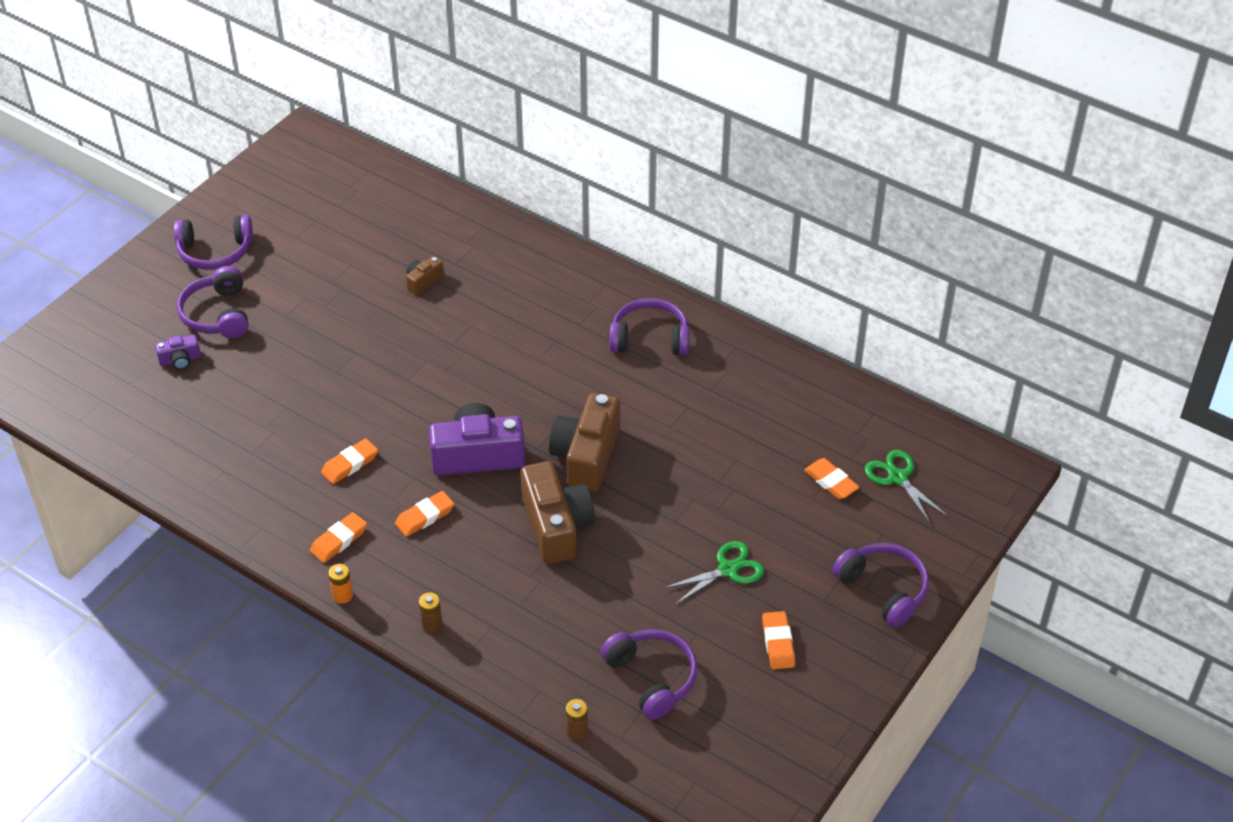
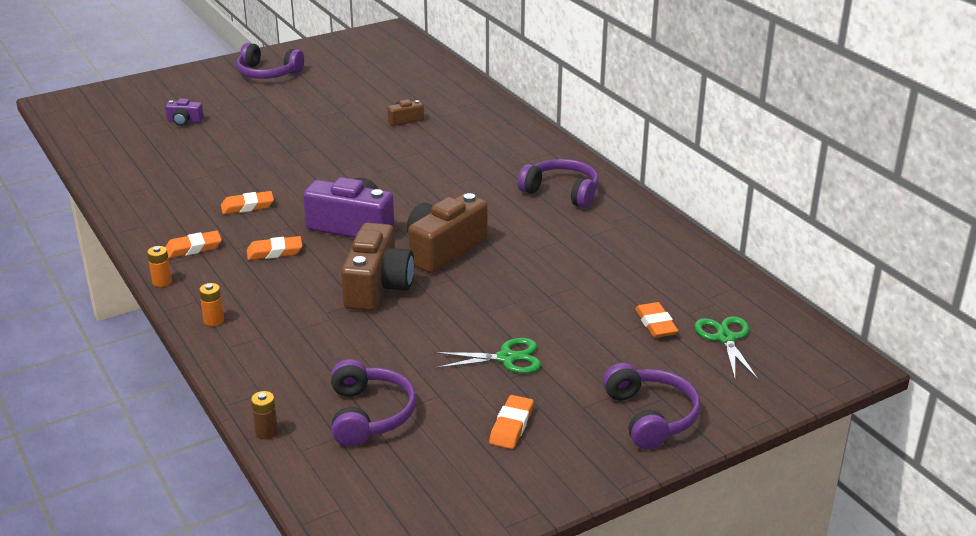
camera: 25 degrees right, 15 degrees down
(218, 314) = (236, 104): purple headphones -> none
(432, 624) = (214, 320): brown battery -> orange battery

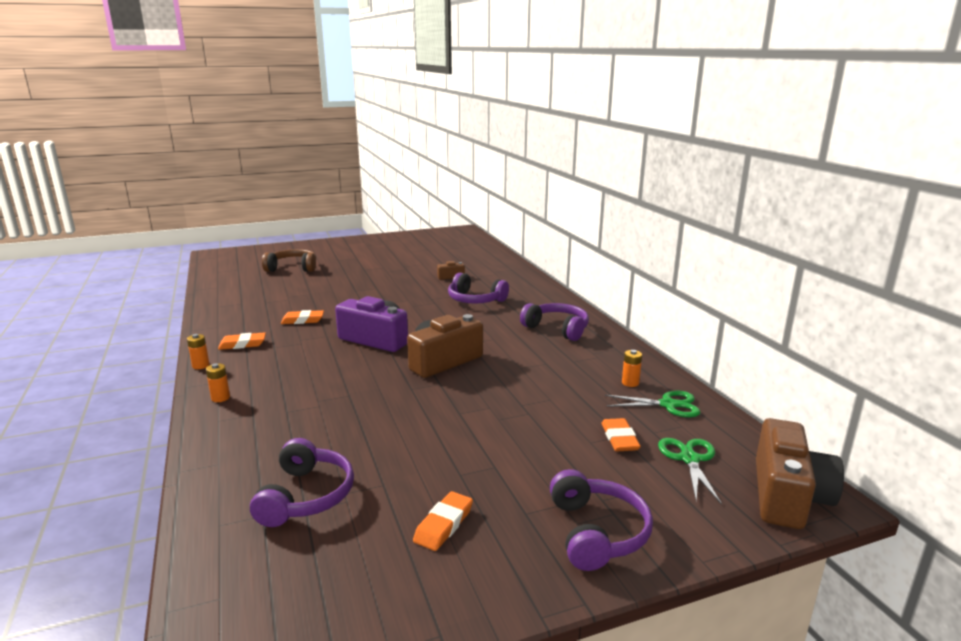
camera: 10 degrees right, 10 degrees down
(184, 121) = (292, 268): purple camera -> brown headphones
(266, 432) = (198, 502): brown battery -> none
(267, 73) = (367, 247): purple headphones -> purple headphones (475, 300)
(274, 252) = (303, 352): orange eraser -> none
(377, 286) = (373, 384): brown camera -> brown camera (787, 495)
(506, 358) = (463, 455): green scissors -> green scissors (668, 405)
(656, 258) = (630, 383): none -> orange battery

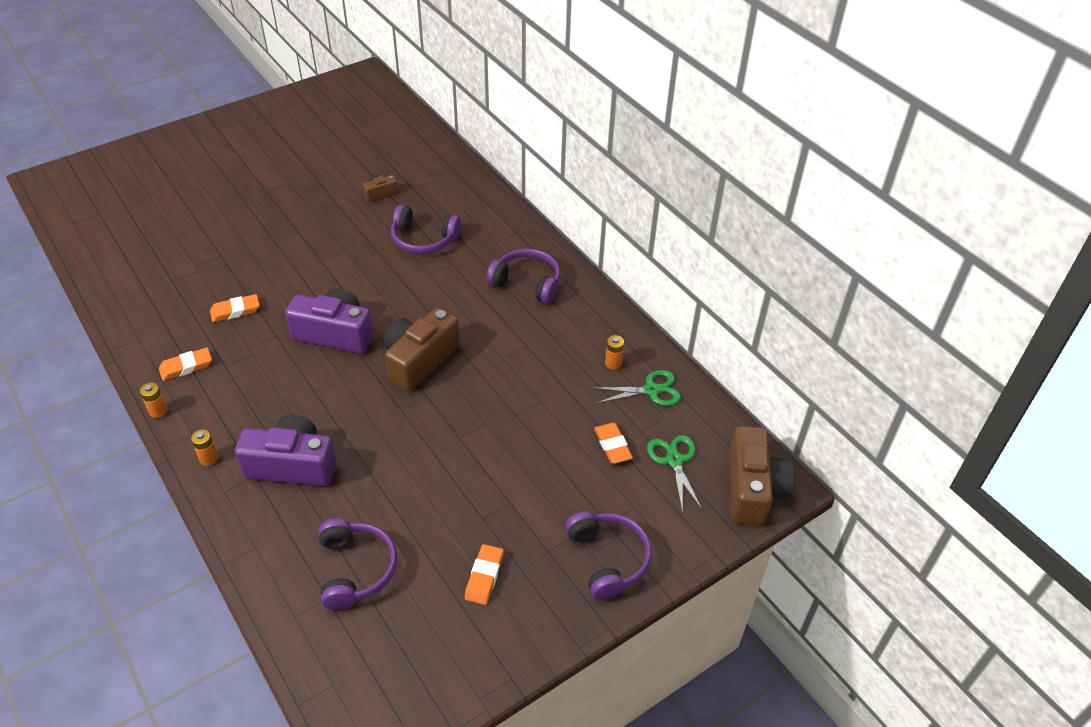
camera: 15 degrees left, 25 degrees up
(291, 411) = (292, 465): none -> purple camera
(292, 268) = (171, 201): brown headphones -> none

